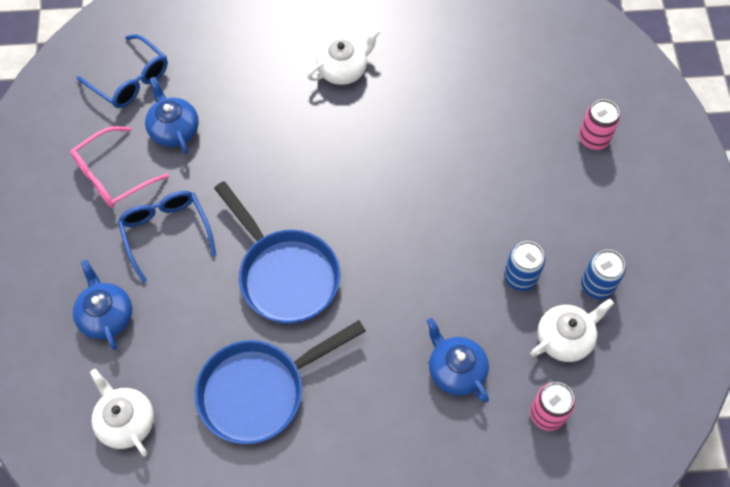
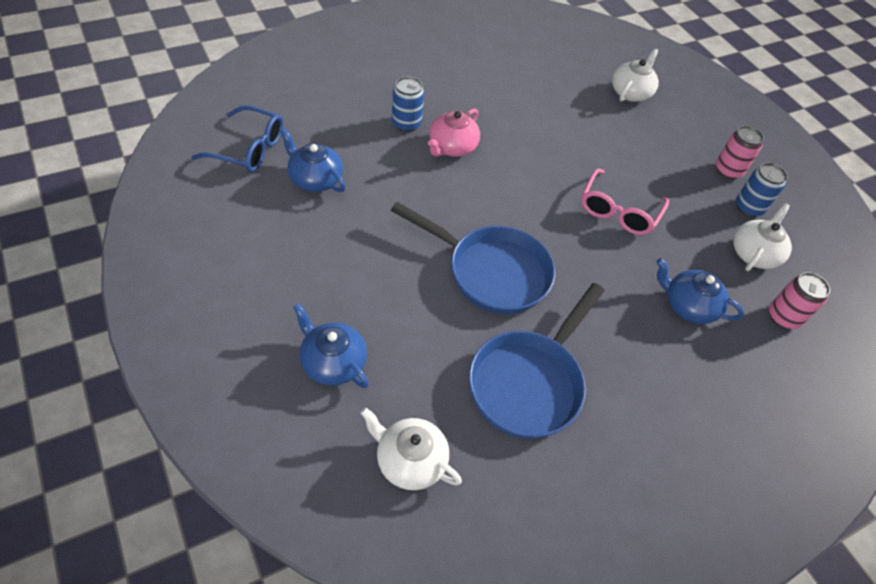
camera: 30 degrees left, 10 degrees down
(112, 175) = (272, 232): pink glasses -> pink glasses (618, 211)
(166, 232) = (354, 267): blue glasses -> none
(321, 127) = (452, 147): none -> pink teapot
(343, 70) = (444, 101): white teapot -> white teapot (631, 92)
(520, 277) = (688, 218): blue can -> blue can (406, 124)
(593, 139) = (672, 107): pink can -> pink can (728, 170)

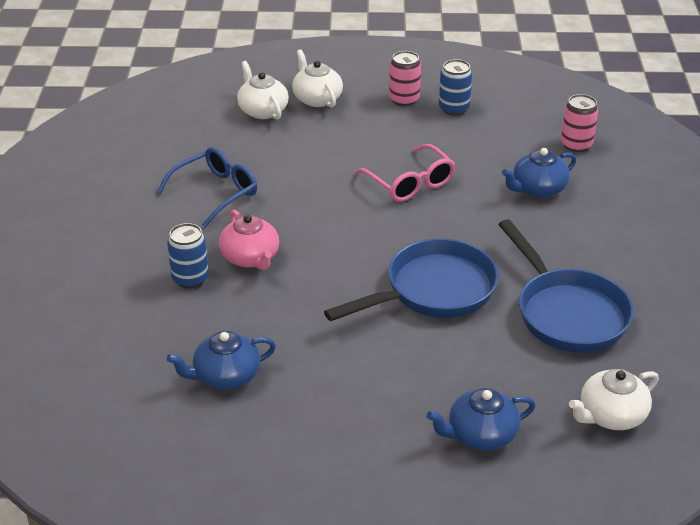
camera: 55 degrees left, 15 degrees down
(249, 149) = (137, 418): blue glasses -> blue glasses (216, 192)
(754, 254) = (505, 129): white teapot -> white teapot (317, 99)

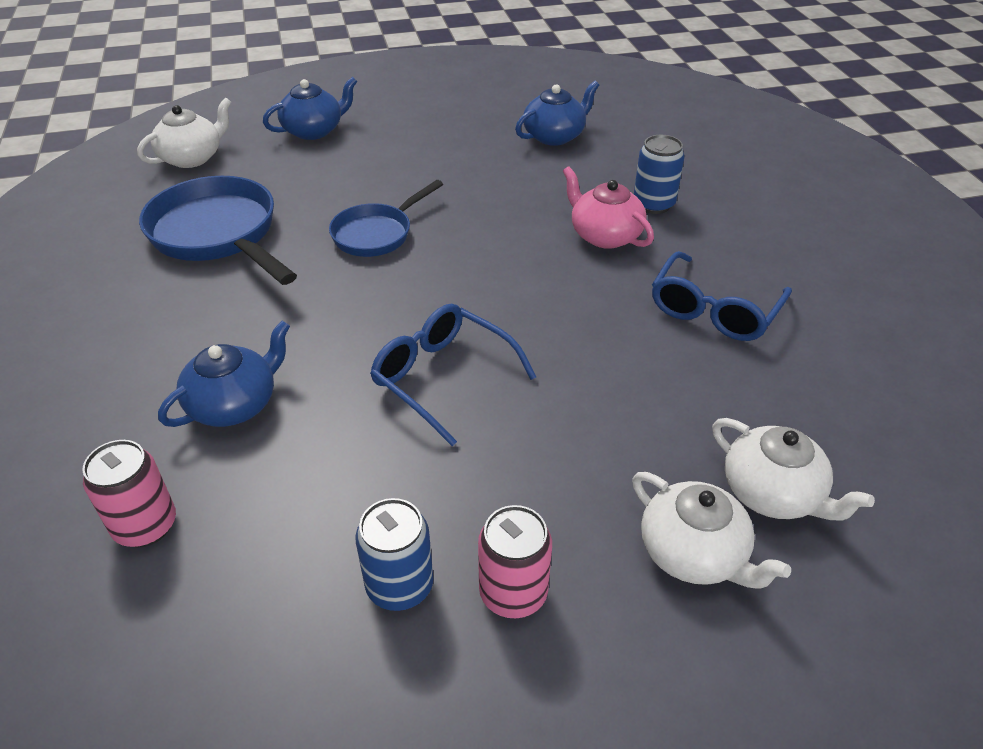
camera: 165 degrees right, 5 degrees up
(410, 183) = (442, 377): pink glasses -> blue glasses
(433, 291) = (377, 234): blue pan -> blue pan, size x0.61

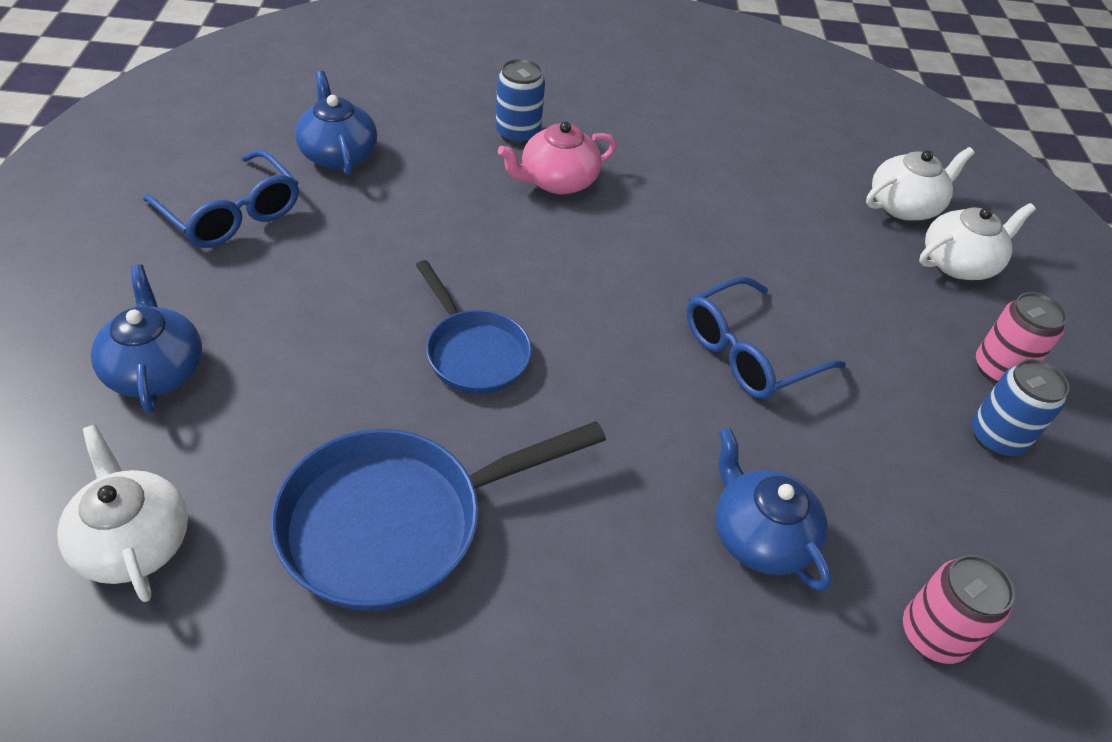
camera: 80 degrees left, 5 degrees up
(714, 310) = (695, 157): blue glasses -> blue glasses (232, 214)

